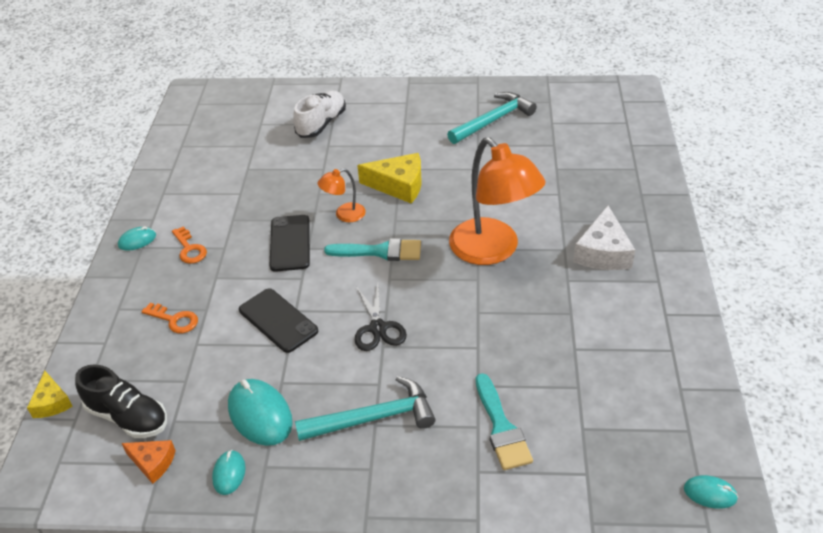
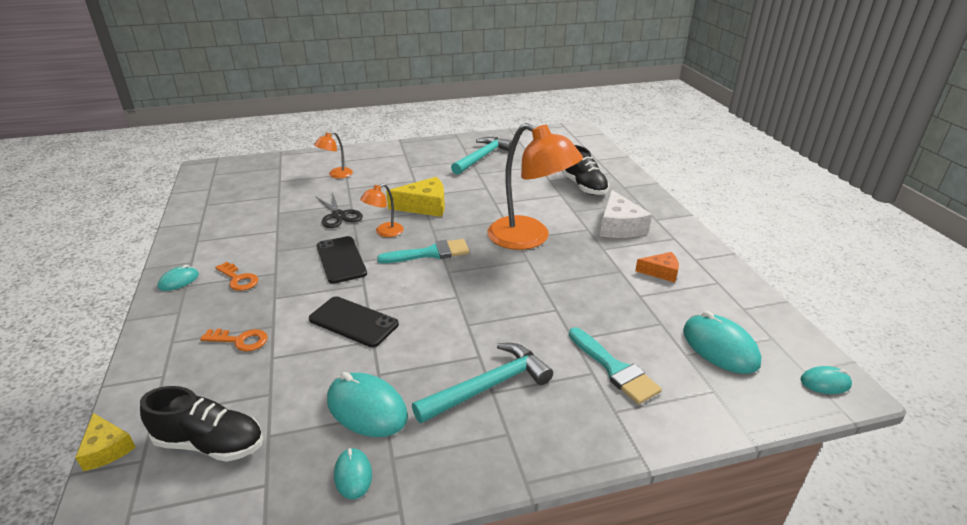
camera: 20 degrees left, 10 degrees down
(152, 463) = (255, 485): orange cheese -> orange cheese (661, 272)
(321, 124) = (336, 175): white shoe -> orange lamp
(378, 328) = (456, 311): black scissors -> black scissors (339, 215)
(592, 185) = (583, 186): none -> black shoe
(623, 428) = (720, 347): none -> turquoise mouse

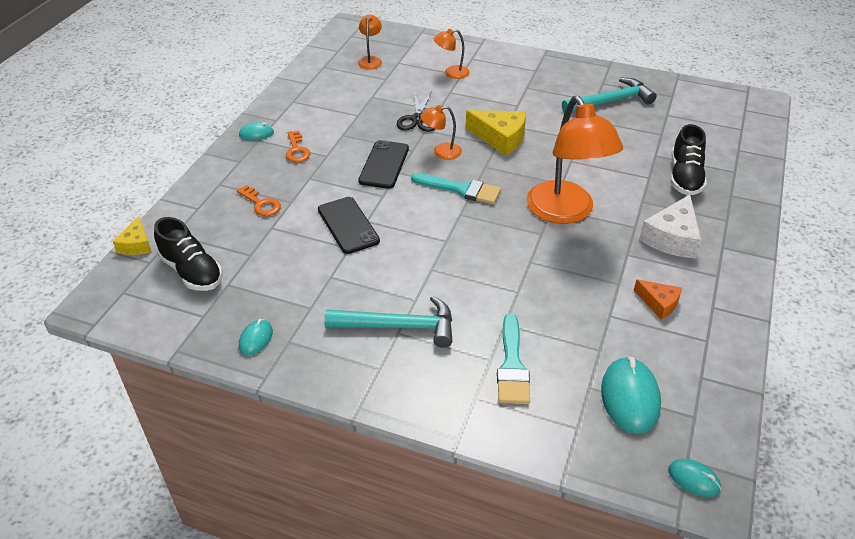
camera: 35 degrees right, 10 degrees up
(250, 186) = (370, 60): none -> orange lamp
(367, 408) = (301, 298): turquoise mouse -> none

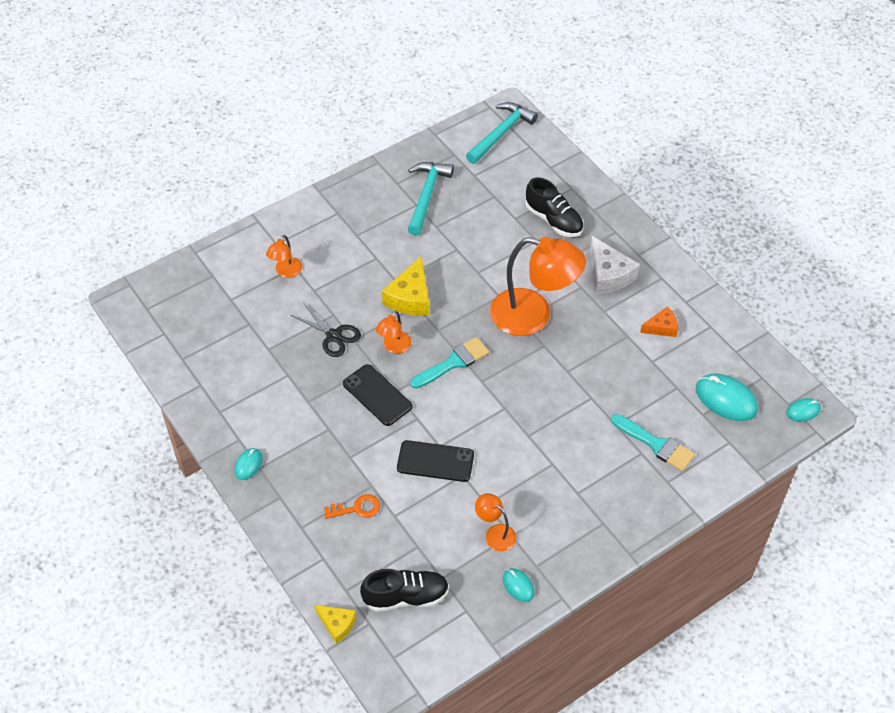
camera: 55 degrees left, 10 degrees up
(297, 150) = (301, 446): orange key -> none
(370, 60) = (207, 317): orange lamp -> orange lamp (495, 533)
(399, 327) = (572, 489): turquoise hammer -> turquoise hammer (501, 133)
(500, 138) = (410, 297): yellow cheese -> yellow cheese turned 135 degrees clockwise

